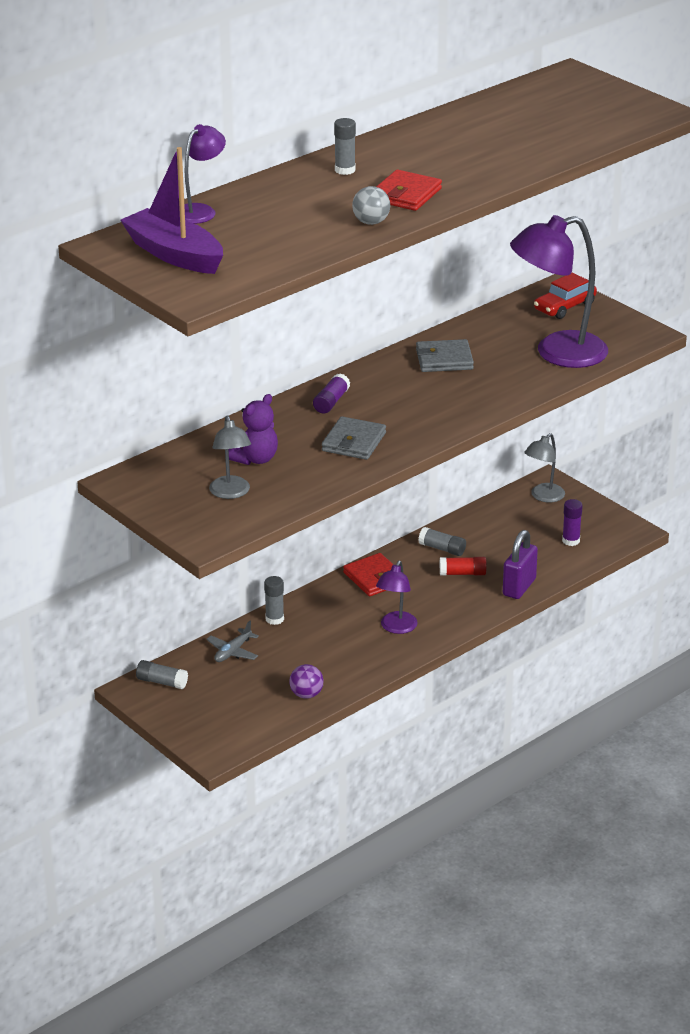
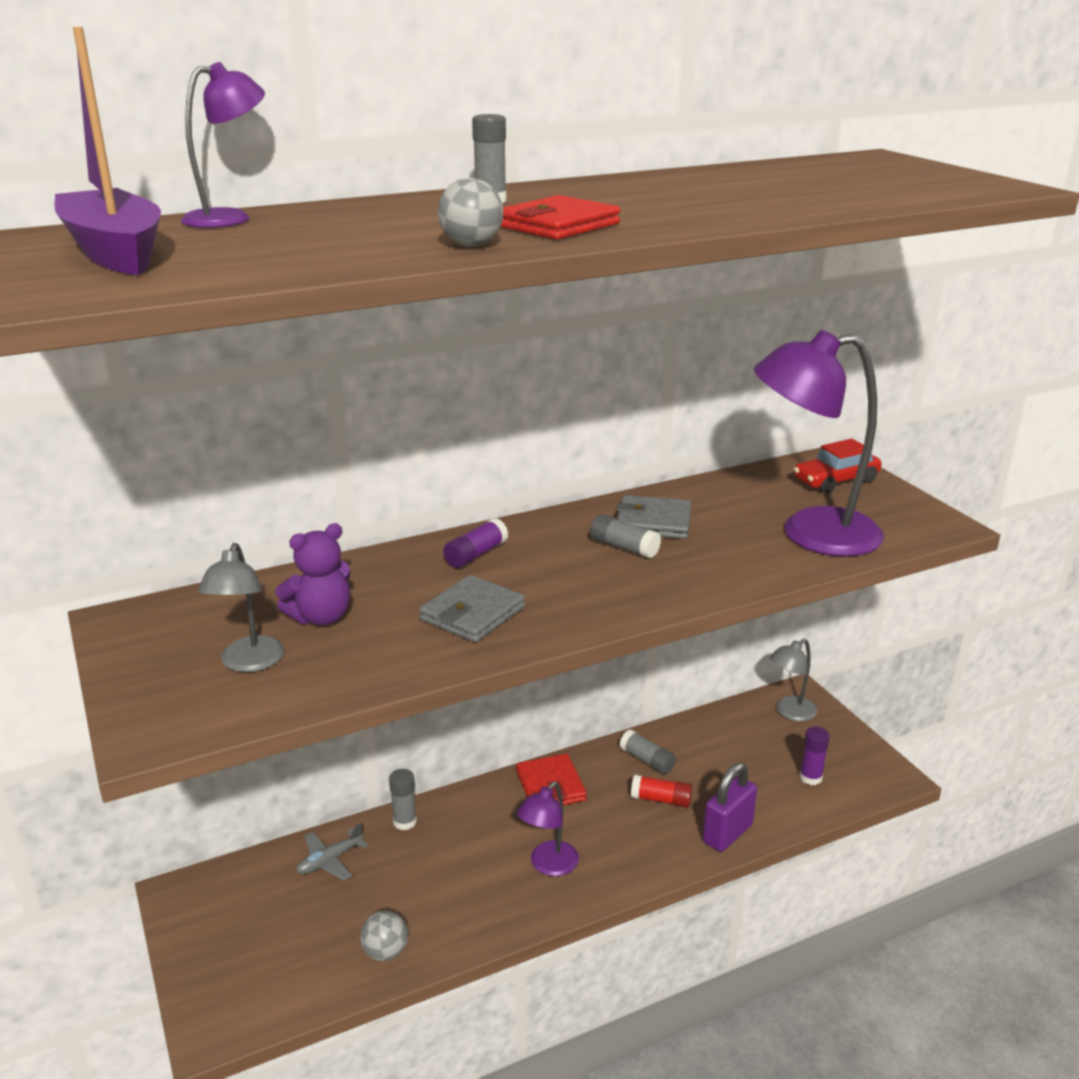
camera: 15 degrees right, 5 degrees down
(162, 682) = (219, 890): grey glue stick -> grey glue stick (624, 547)
(306, 694) = (385, 952): purple ball -> grey ball

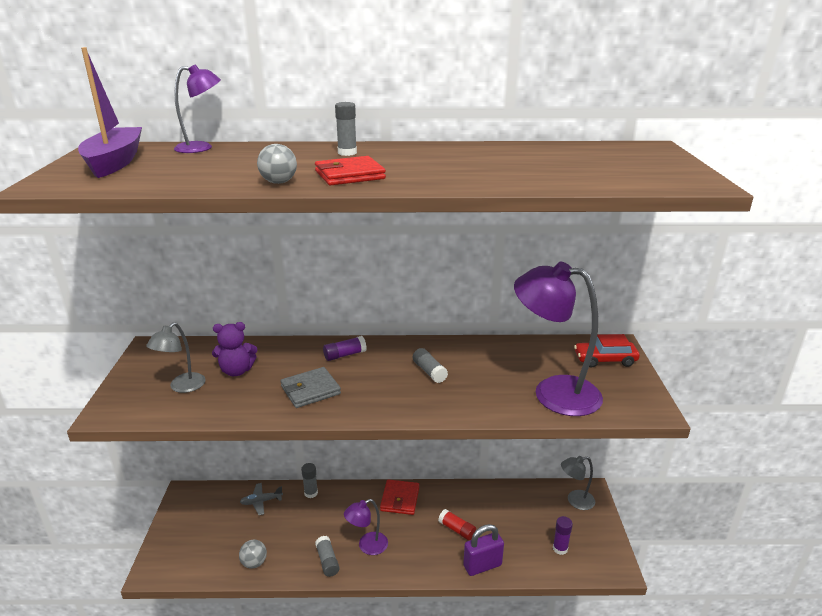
camera: 25 degrees right, 0 degrees up
(647, 760) = (465, 502): grey glue stick -> grey glue stick (327, 561)
(653, 522) = (461, 360): grey wallet -> none

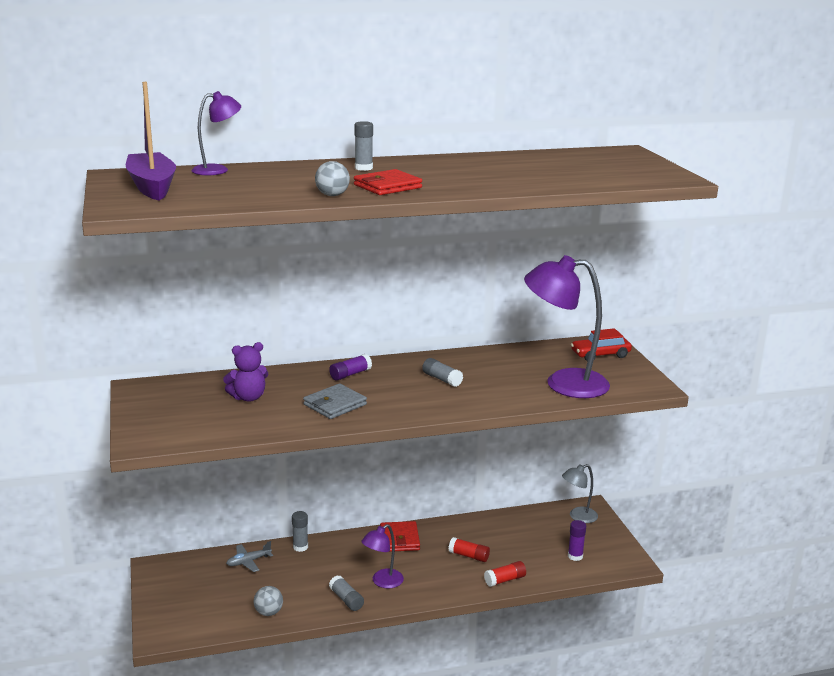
camera: 15 degrees left, 5 degrees down
(182, 387) = (201, 415): grey lamp -> none
(482, 565) = (505, 580): purple padlock -> red glue stick

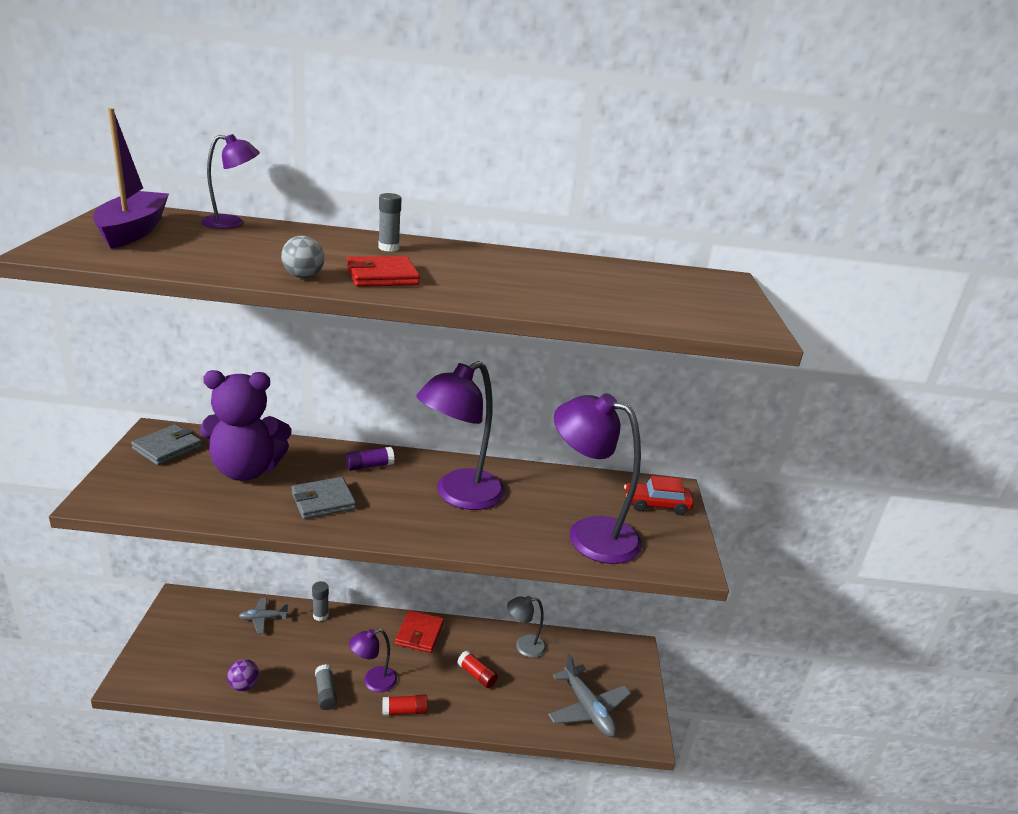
camera: 15 degrees right, 5 degrees up
(161, 396) = (167, 448): none -> grey wallet
(248, 397) = (246, 470): purple teddy bear -> purple teddy bear, size x1.78
(268, 612) = (244, 685): grey ball -> purple ball
(442, 379) = (459, 496): grey glue stick -> purple lamp
(505, 580) = (497, 717): red glue stick -> red glue stick (404, 711)
(575, 556) = (588, 709): purple glue stick -> grey plane
(578, 517) = (616, 658): grey lamp -> grey lamp (524, 646)

